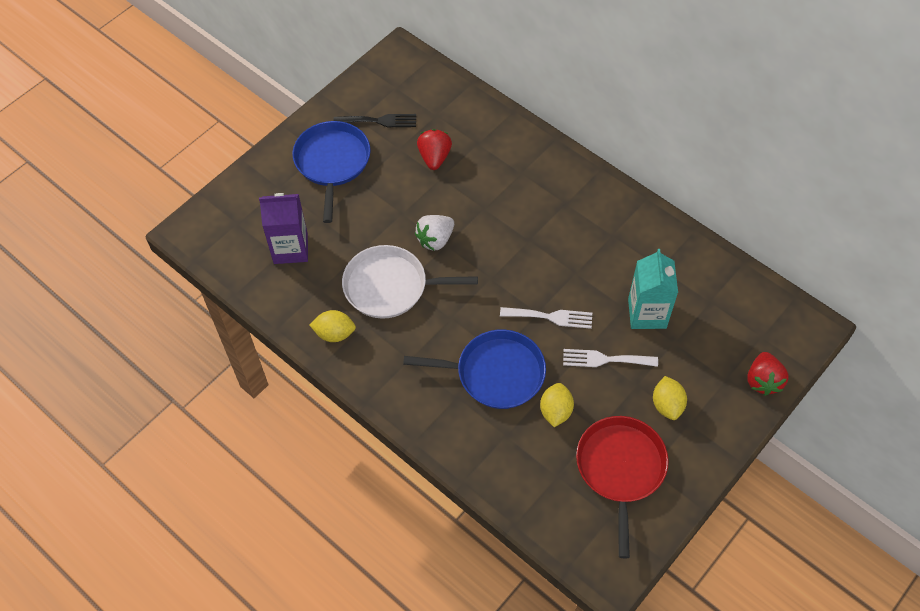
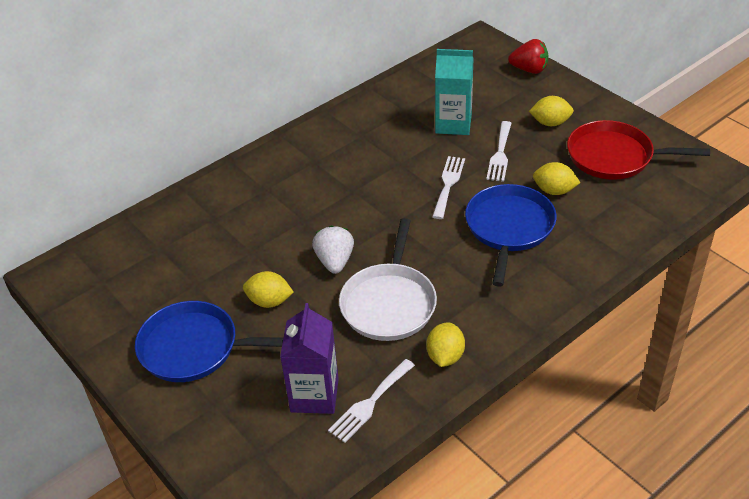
camera: 80 degrees left, 15 degrees down
(284, 286) = (370, 403): none -> white fork
(379, 121) = (147, 299): black fork -> none
(384, 201) = (269, 301): none -> yellow lemon
(434, 157) = (220, 254): red strawberry -> none
(435, 240) = (335, 261): white strawberry -> white strawberry turned 150 degrees counterclockwise

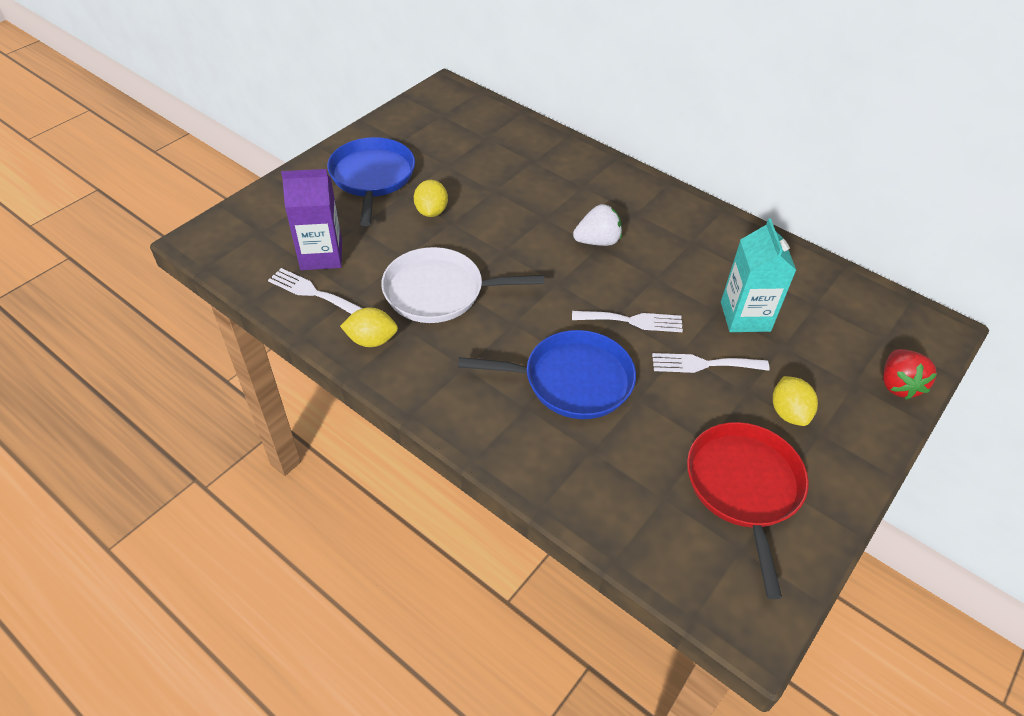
camera: 75 degrees right, 5 degrees up
(335, 261) = (491, 246): white strawberry -> white strawberry (597, 241)
(554, 191) = (651, 421): yellow lemon -> none

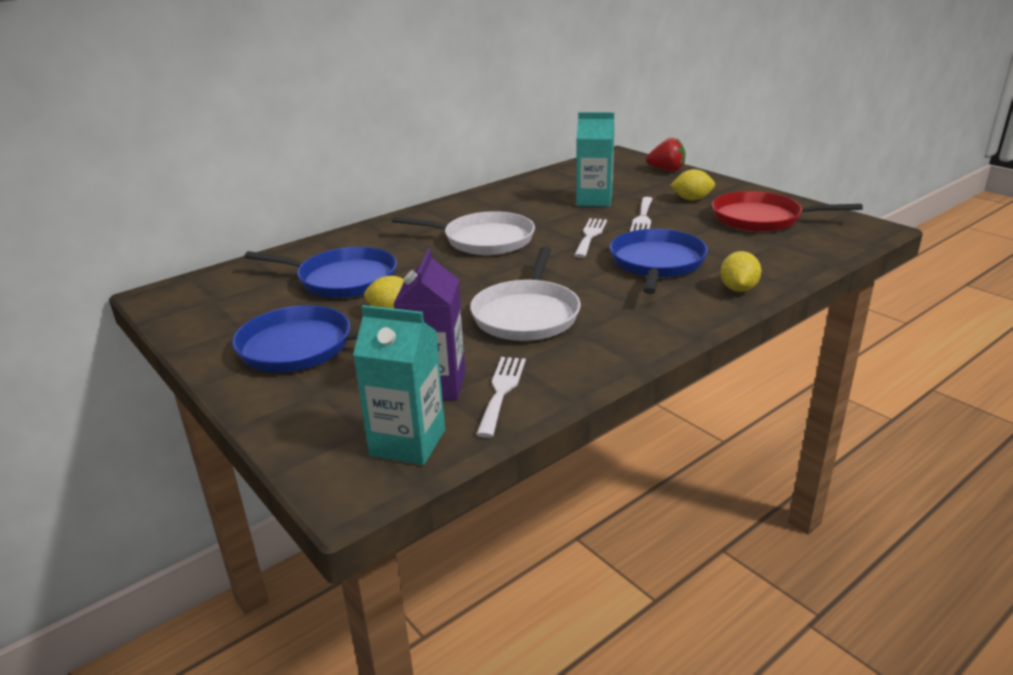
camera: 75 degrees left, 20 degrees down
(248, 255) = (408, 443): none -> turquoise carton
(312, 292) = (501, 391): white fork -> white fork turned 150 degrees clockwise
(371, 340) = (591, 354): yellow lemon -> yellow lemon (738, 289)
(489, 170) = (342, 279): none -> blue pan
(597, 241) = (484, 240): white strawberry -> white pan

